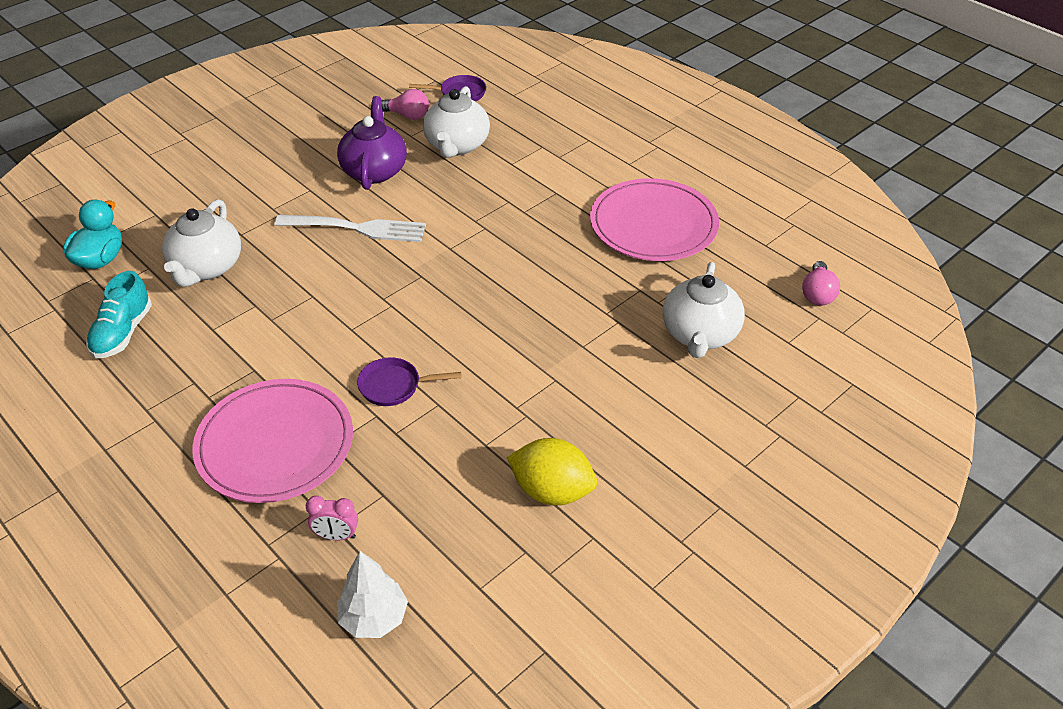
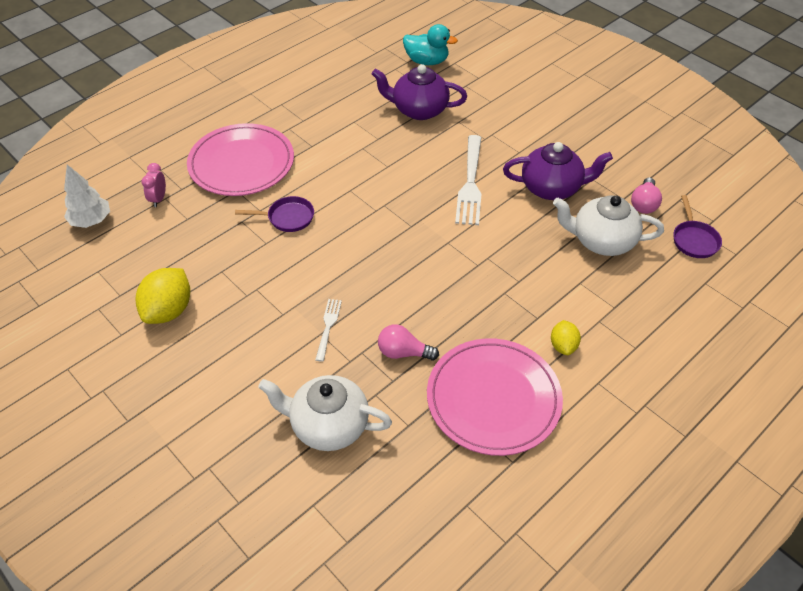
camera: 90 degrees right, 5 degrees up
(123, 332) = (352, 83): turquoise shoe -> none
(206, 268) = (419, 110): white teapot -> purple teapot
(394, 386) = (287, 218): purple pan -> purple pan turned 90 degrees clockwise
(573, 340) = (328, 327): none -> white fork
(589, 179) = (563, 346): none -> yellow lemon
(817, 294) = (385, 547): pink light bulb -> pink light bulb (403, 352)

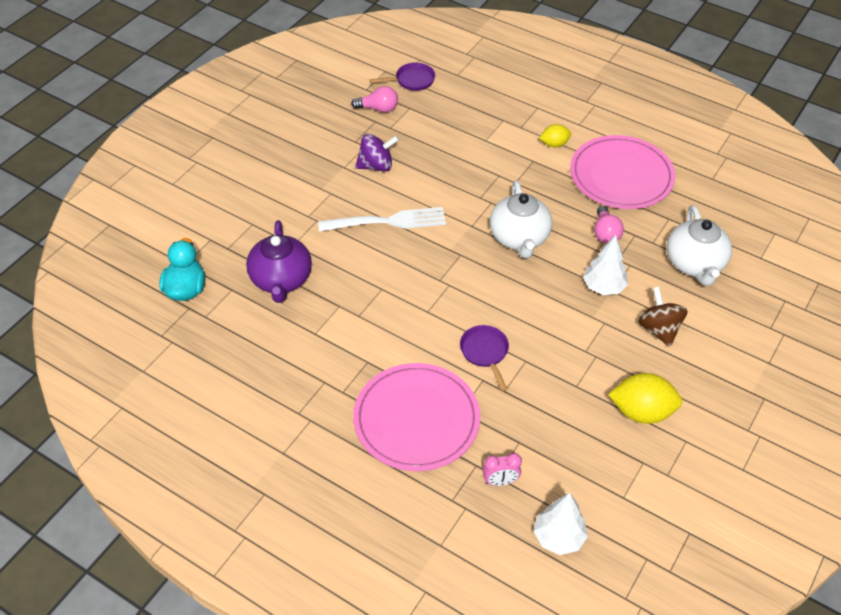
camera: 105 degrees left, 0 degrees up
(254, 357) = (659, 329): none -> brown spinning top
(328, 327) = (603, 287): white fork -> white tree
(552, 188) = (376, 166): purple teapot -> purple spinning top
(601, 241) = (433, 131): white teapot -> white teapot (519, 238)

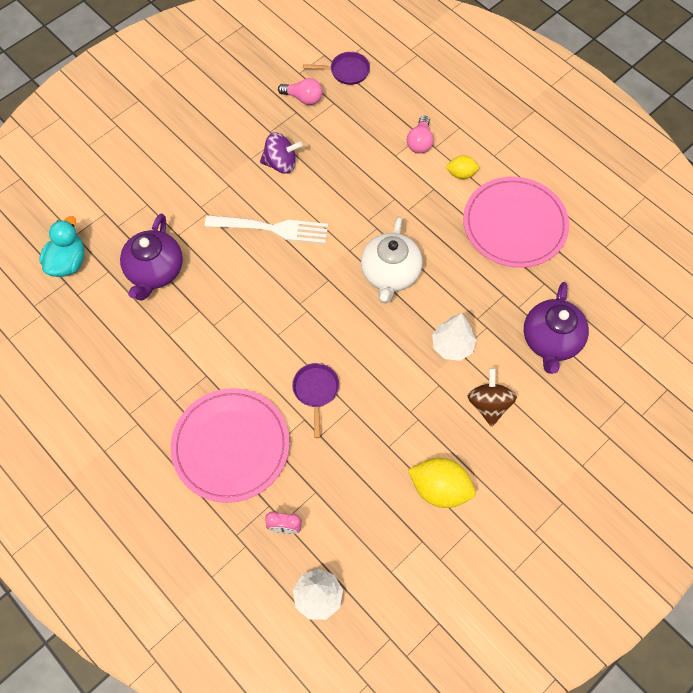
camera: 15 degrees right, 15 degrees up
(605, 233) = (475, 286): pink light bulb -> pink light bulb (420, 142)
(694, 264) = (550, 340): white teapot -> purple teapot

